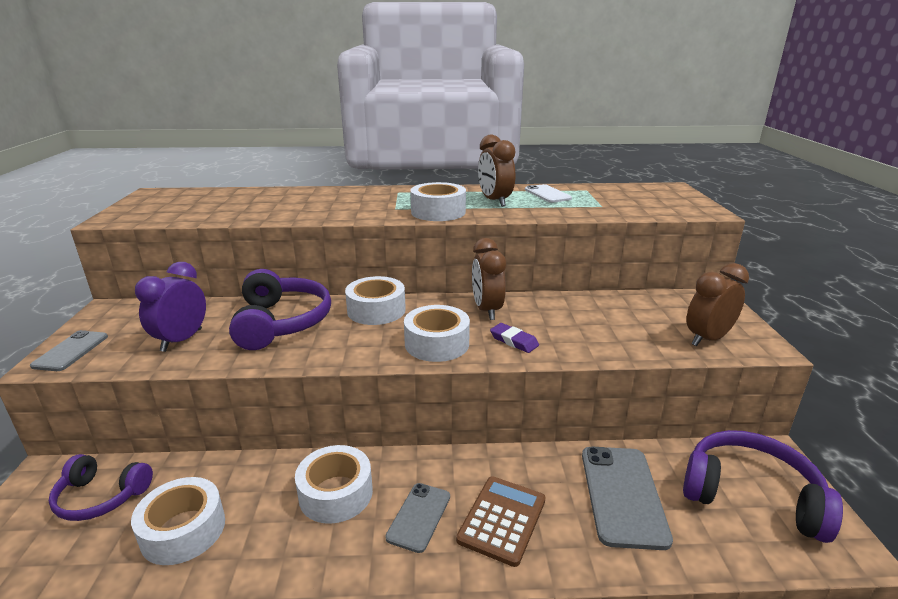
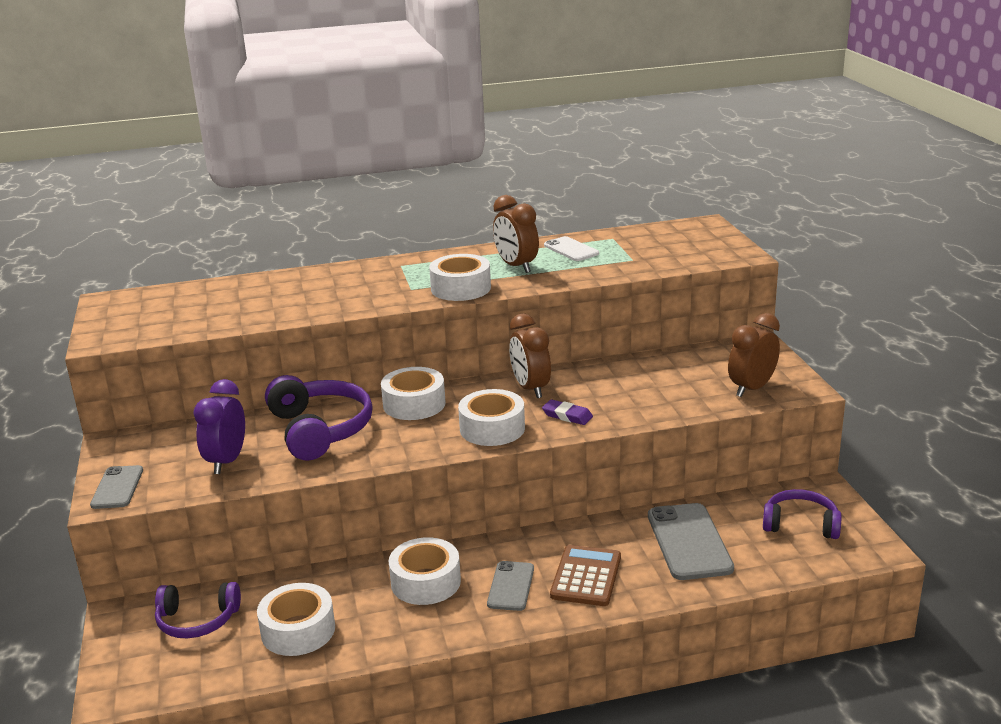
camera: 10 degrees left, 0 degrees up
(751, 495) = (800, 524): purple headphones -> purple headphones, size x0.64

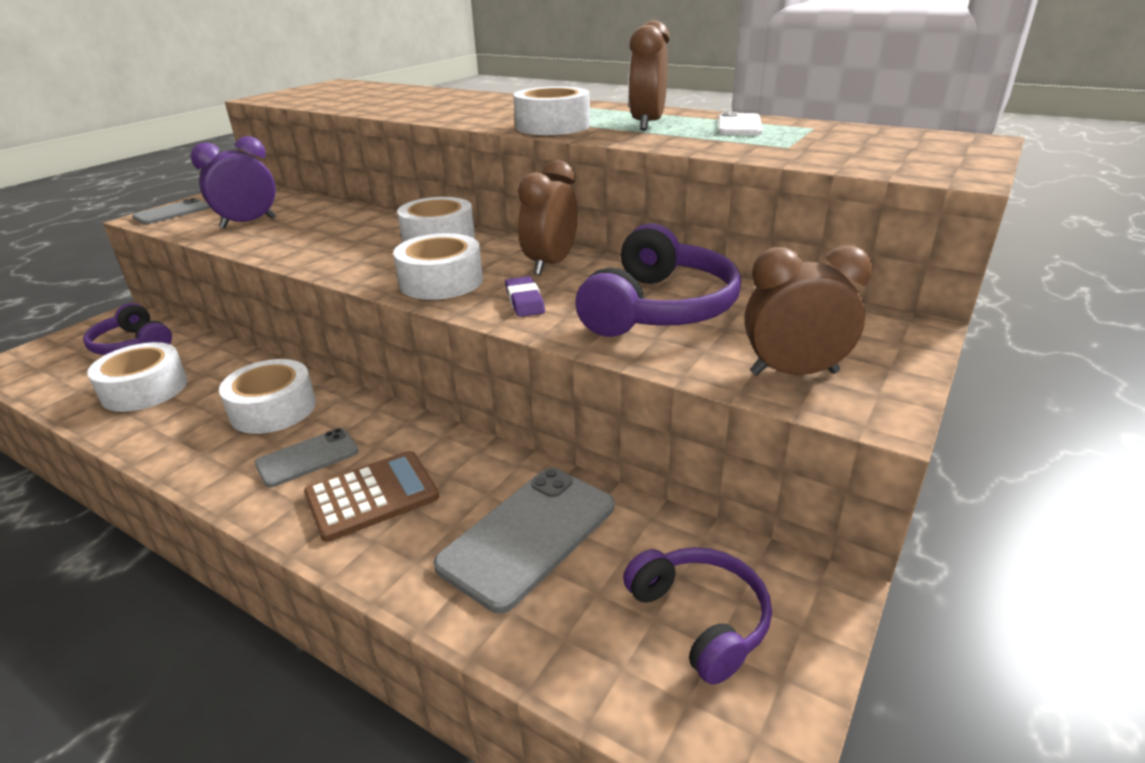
camera: 45 degrees right, 5 degrees up
(319, 430) = (341, 228): purple headphones -> purple headphones (658, 308)

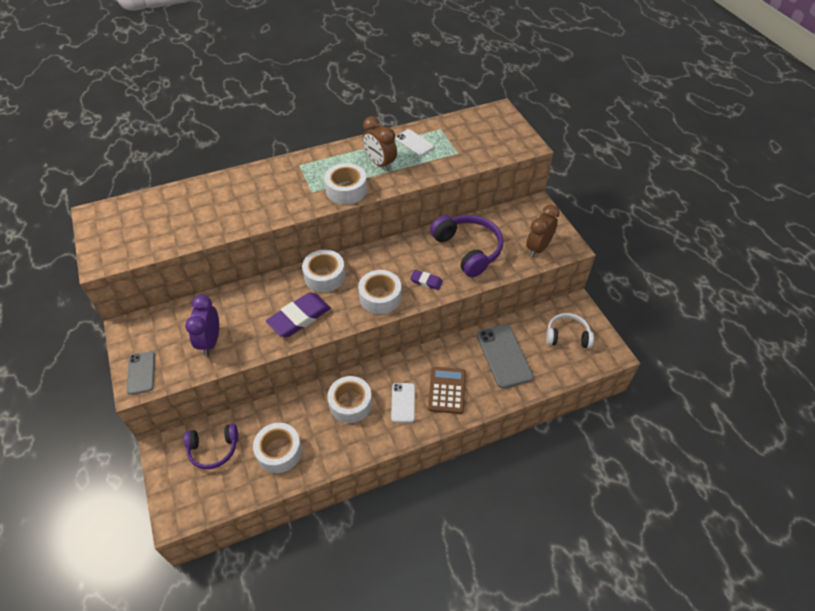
camera: 55 degrees left, 20 degrees up
(307, 458) = (403, 402): grey phone -> white phone
(337, 249) = (299, 317): none -> purple eraser
(550, 264) = (398, 256): brown clock -> none
(700, 619) = (567, 336): purple headphones -> white headphones

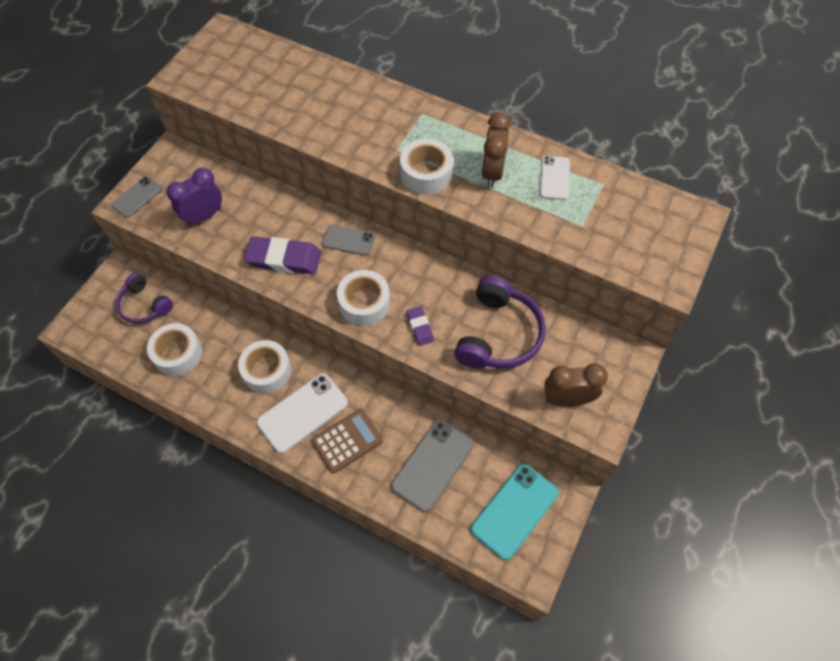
camera: 50 degrees right, 10 degrees up
(324, 276) = (348, 240): white tape -> grey phone
(403, 402) = (303, 413): white phone -> white phone, size x1.68
(567, 336) = (515, 511): white headphones -> turquoise phone

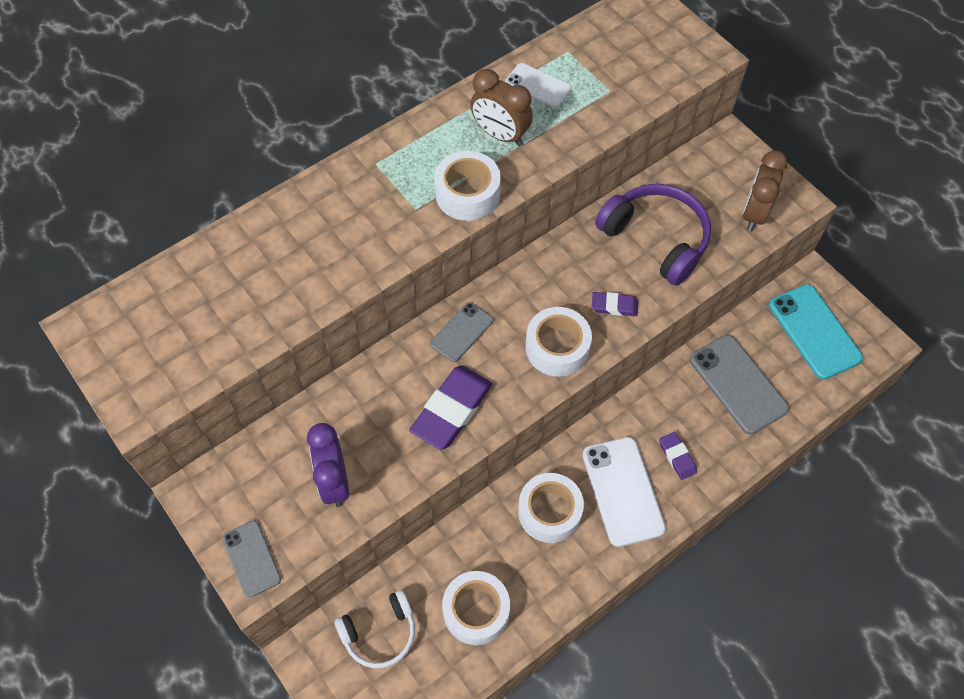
camera: 65 degrees left, 0 degrees up
(144, 305) = (380, 633): purple headphones -> white headphones
(347, 441) = (677, 457): brown calculator -> purple eraser

